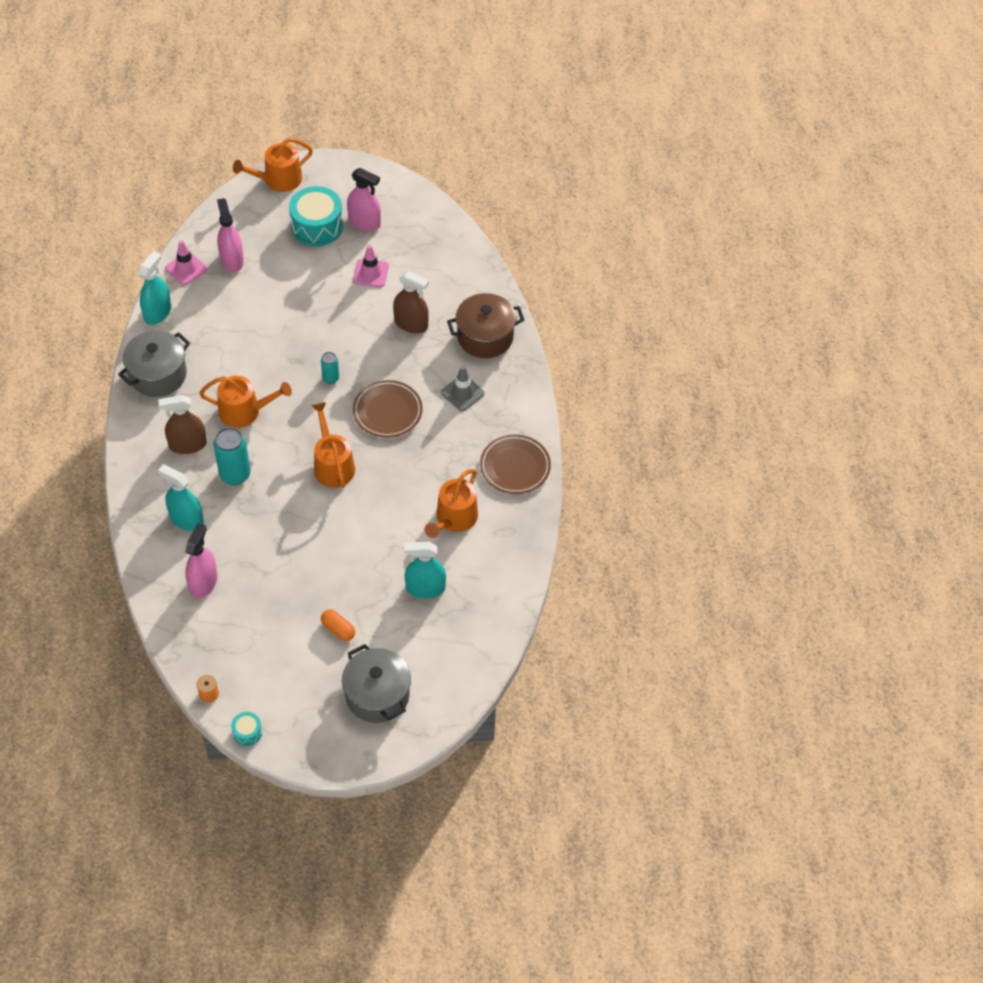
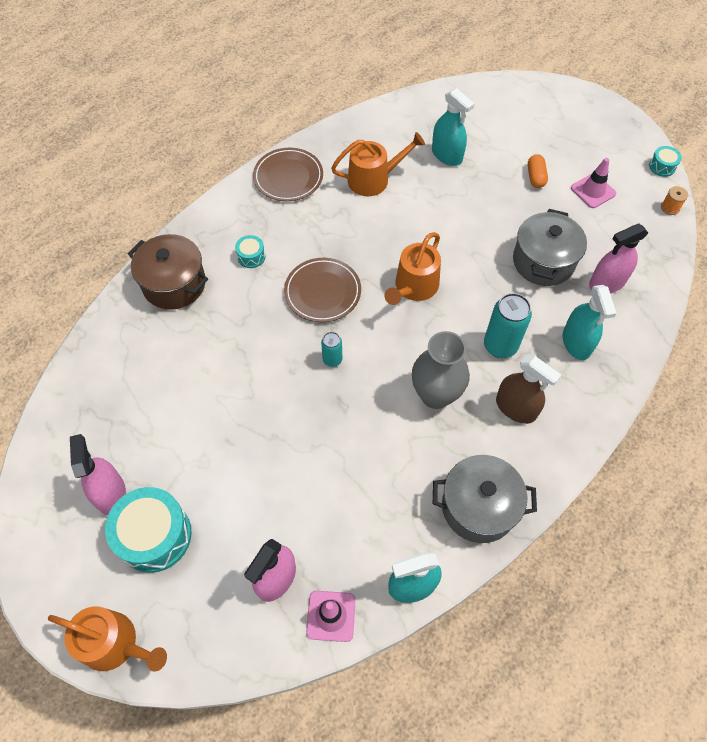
camera: 130 degrees left, 5 degrees up
(245, 411) = (435, 395): orange watering can -> grey vase
(371, 273) = (177, 430): pink traffic cone -> pink traffic cone (593, 191)
(377, 695) = (550, 124): grey pot -> grey pot (543, 261)
(411, 324) = (211, 348): brown spray bottle -> none
(462, 393) = (251, 256): grey traffic cone -> turquoise drum

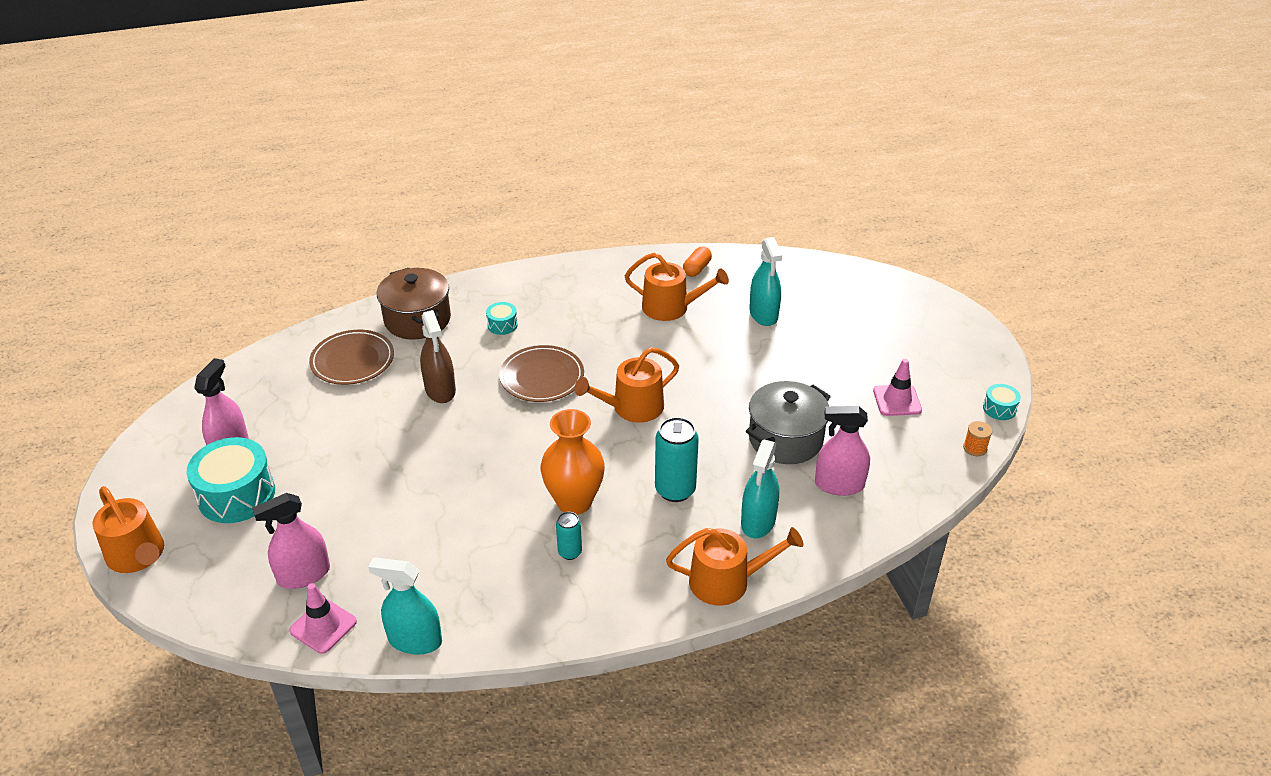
camera: 30 degrees right, 20 degrees down
(288, 177) = (591, 277): brown plate -> brown plate (352, 360)
(332, 359) = (503, 432): turquoise can -> turquoise can (570, 552)
(435, 395) = (574, 502): grey vase -> orange vase
(478, 507) = (533, 610): grey pot -> none
(515, 408) = (644, 547): brown spray bottle -> brown spray bottle (440, 390)
(535, 177) = (843, 365): orange capsule -> orange capsule (697, 269)
(593, 405) = (727, 581): none -> orange watering can

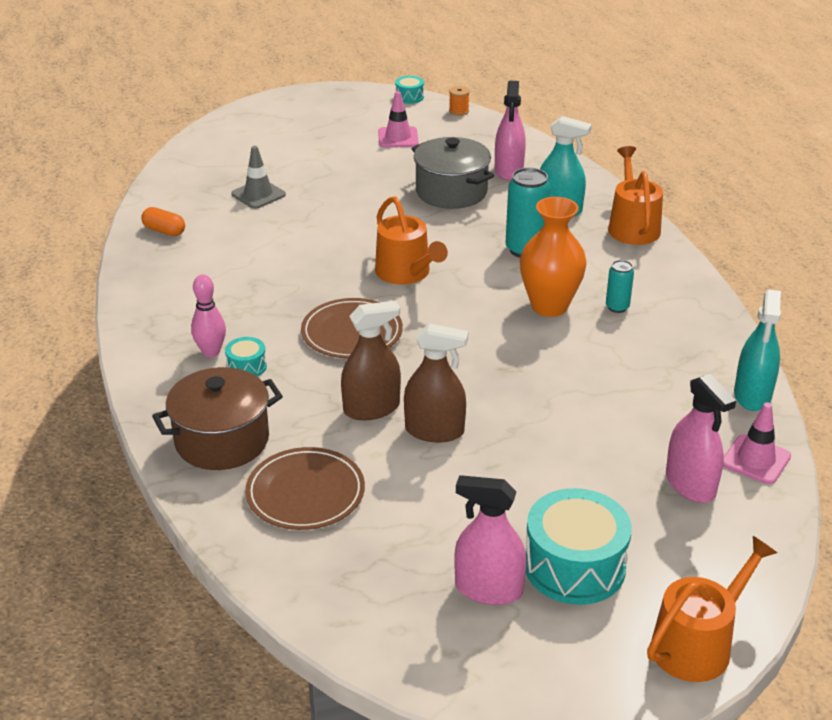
camera: 90 degrees left, 5 degrees down
(406, 424) = (434, 431): none -> brown spray bottle
(523, 306) = (211, 352): none -> pink bowling pin
(671, 307) = (235, 248): orange watering can -> none
(763, 314) = (258, 194): turquoise spray bottle -> grey traffic cone

